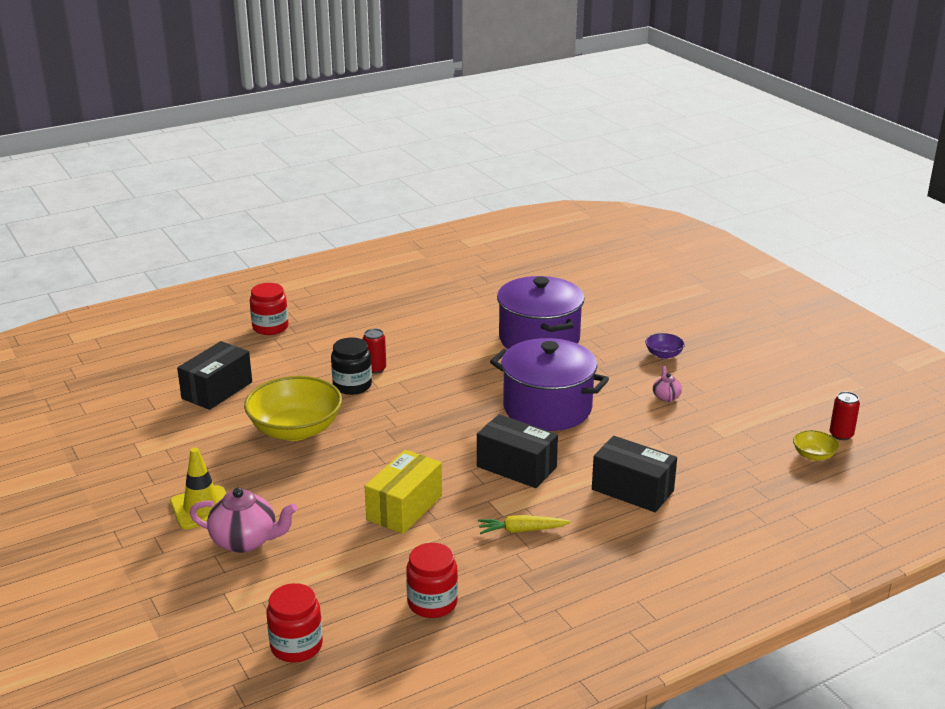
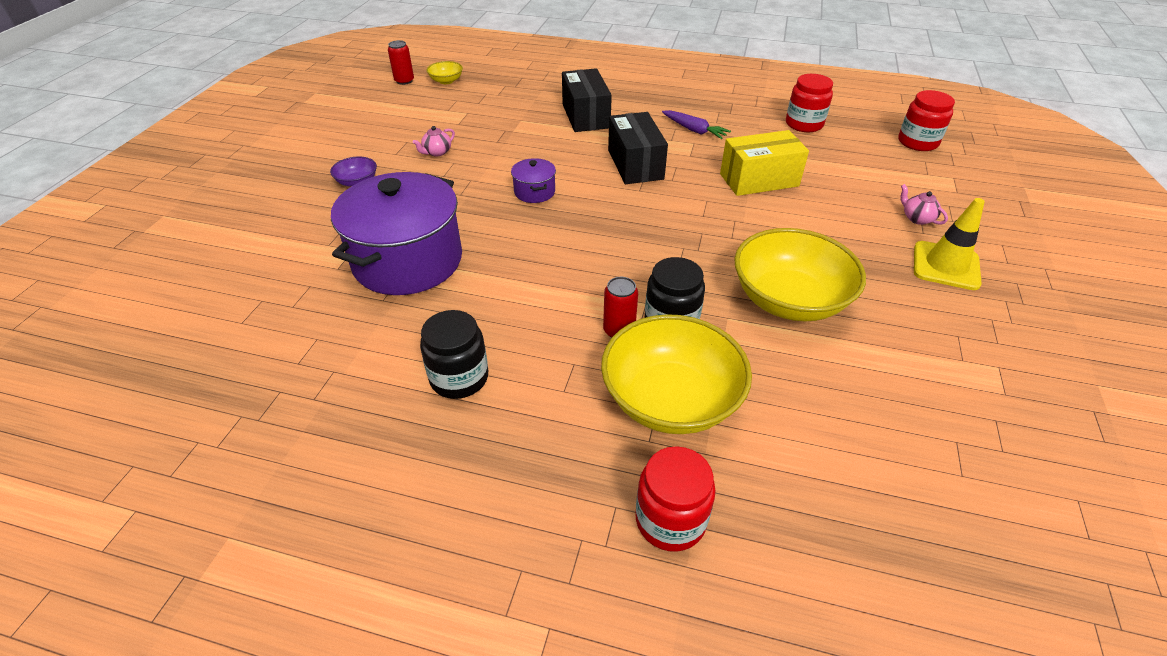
camera: 135 degrees left, 15 degrees up
(217, 390) = (847, 421): black box -> none
(246, 541) = (917, 218): pink teapot -> pink teapot, size x0.51
(313, 358) = (670, 399): none -> yellow bowl
(422, 319) = (459, 378): none -> black jar
(521, 530) = (694, 130): yellow carrot -> purple carrot
(547, 408) = (534, 192): purple pot -> purple pot, size x0.43

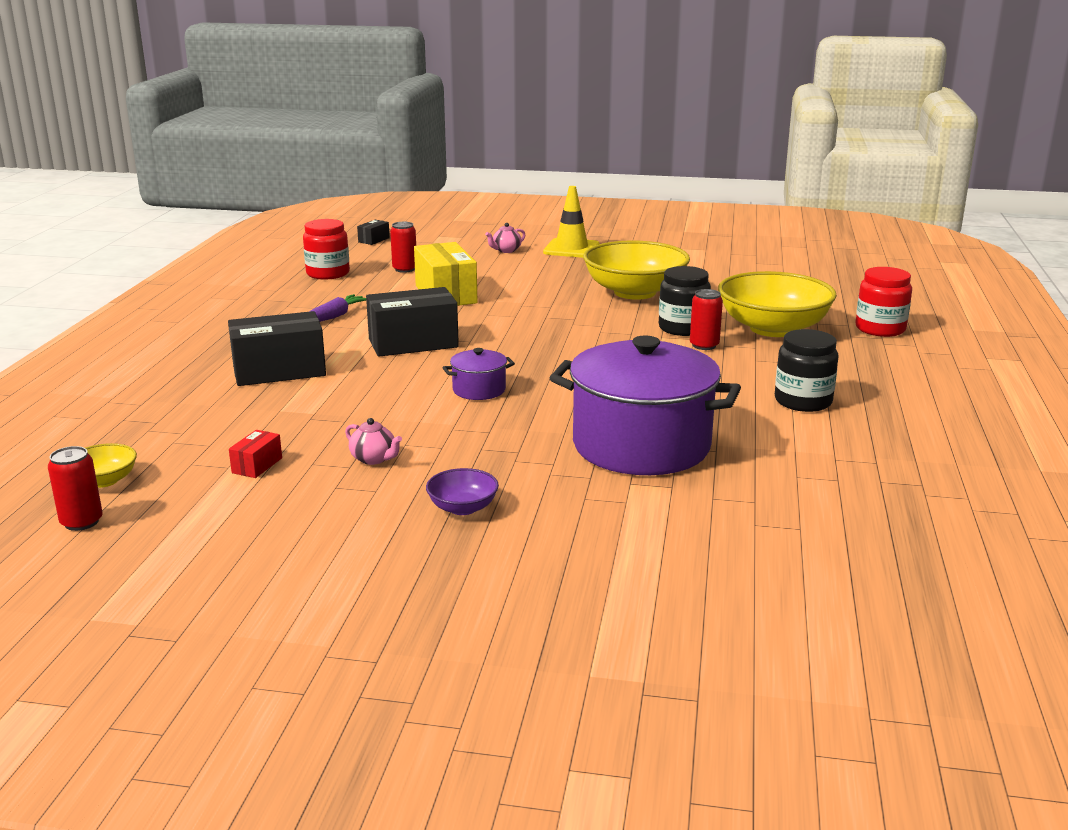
camera: 95 degrees left, 20 degrees down
(445, 118) = (257, 465): none -> red box
(828, 159) = (404, 269): none -> red can
(917, 142) = (374, 240): red jar -> black box

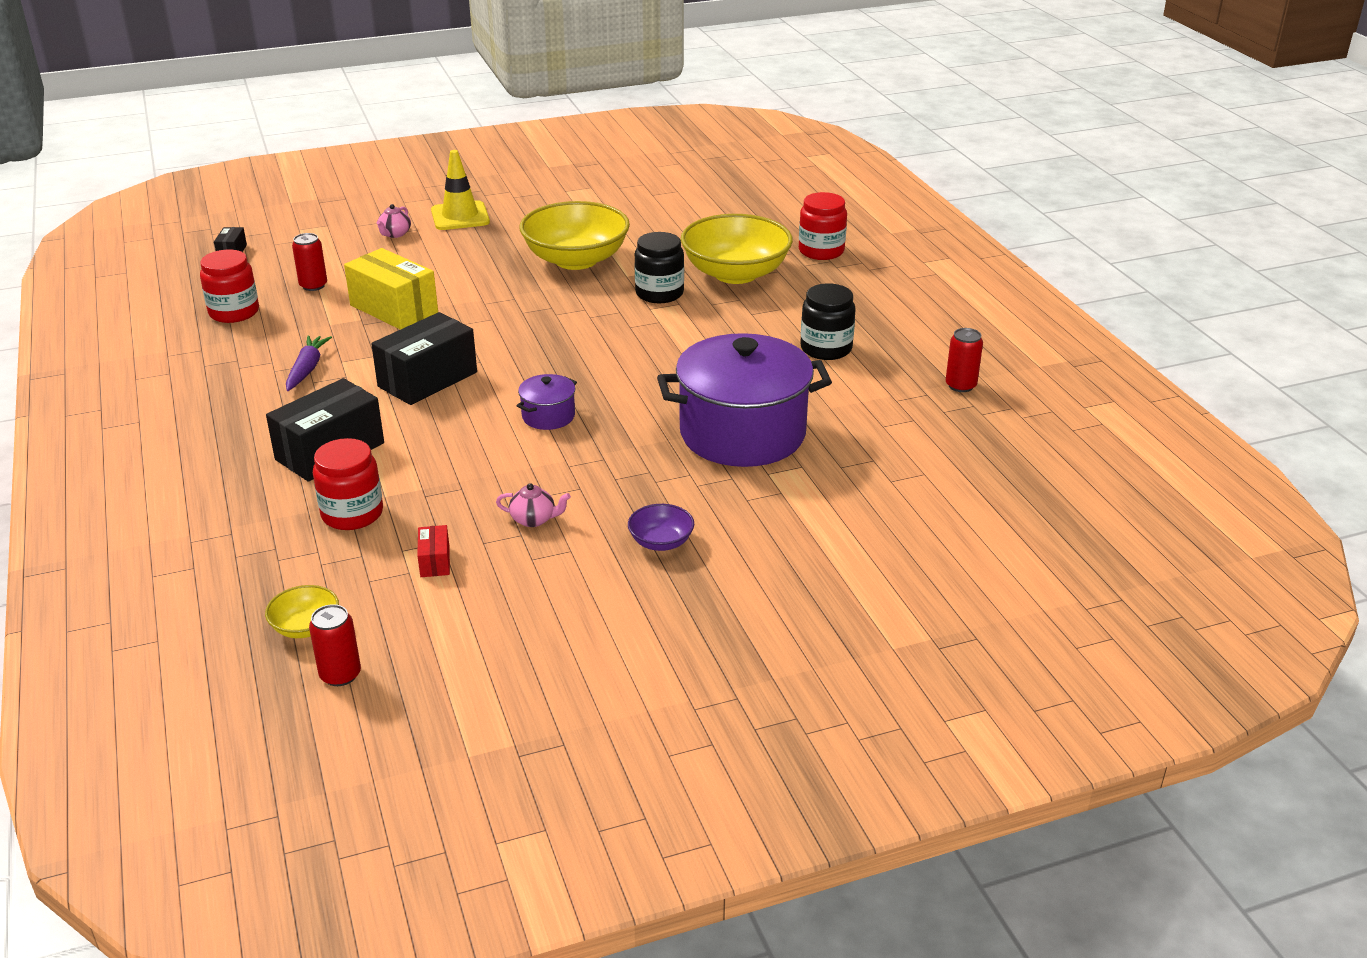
camera: 30 degrees left, 10 degrees up
(240, 415) = (352, 514): none -> red jar
(704, 345) = (695, 309): red can -> red can (960, 385)

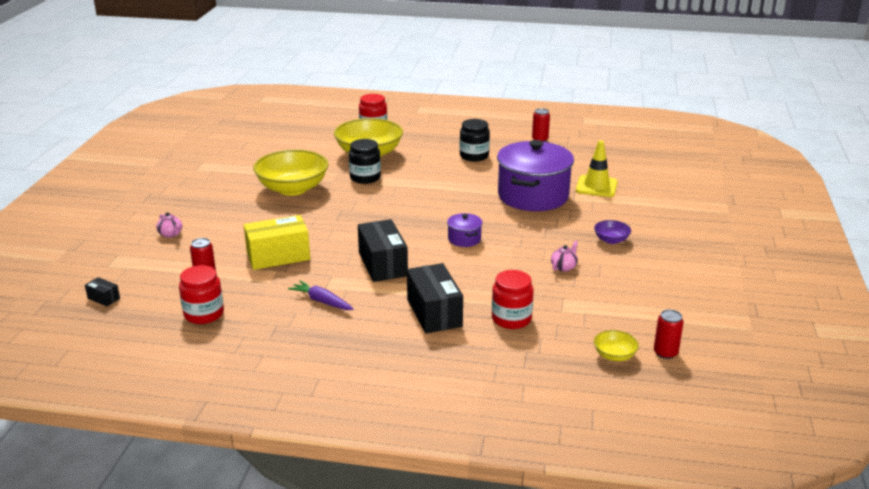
camera: 60 degrees left, 5 degrees down
(435, 561) = (580, 303): red box -> none
(460, 216) = (179, 208): yellow traffic cone -> yellow traffic cone (596, 186)

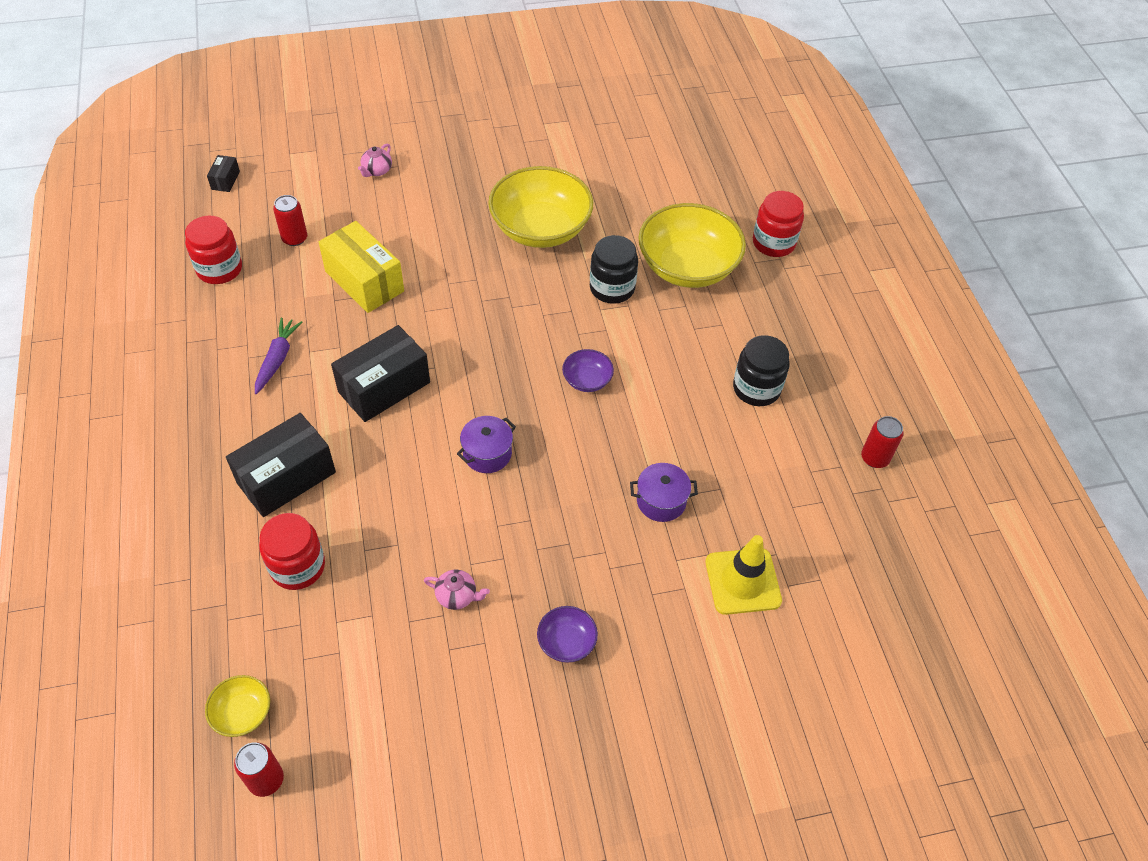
camera: 65 degrees right, 25 degrees up
(431, 199) = (587, 380): none -> purple bowl
(533, 196) = (661, 501): purple pot -> purple pot, size x0.43

